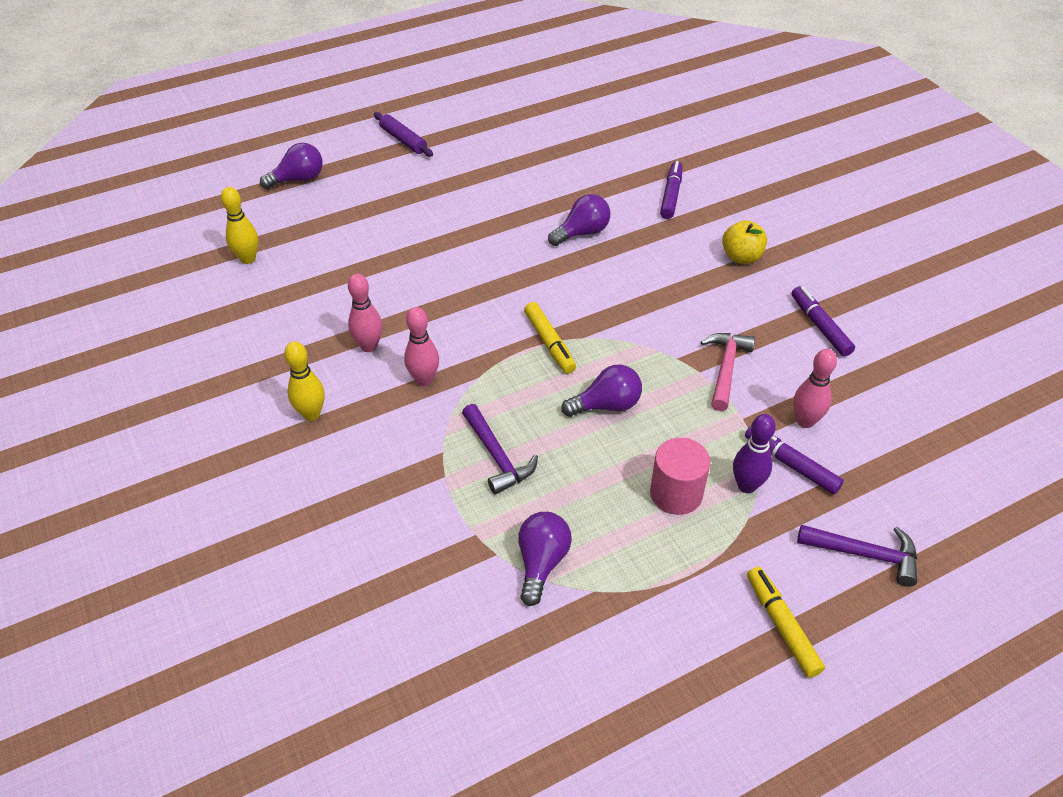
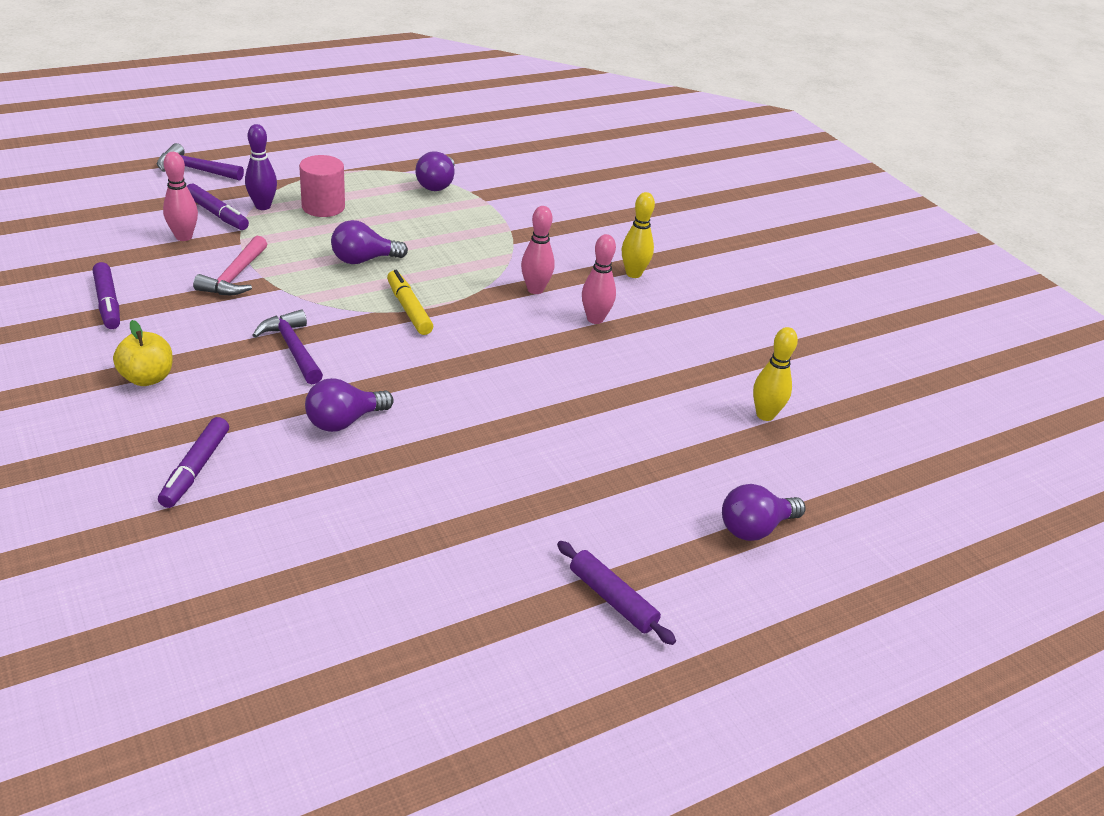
camera: 175 degrees right, 10 degrees down
(497, 456) = (467, 237): purple hammer -> purple hammer (293, 349)
(781, 625) = (278, 149): yellow marker -> none

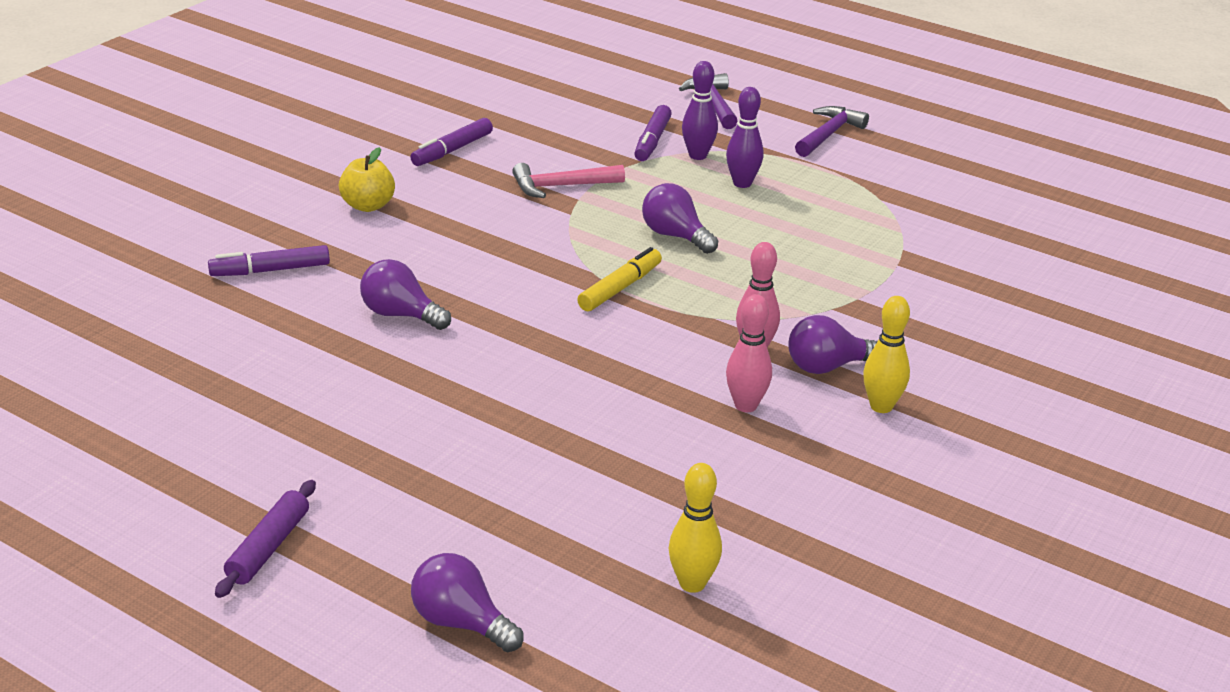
camera: 65 degrees right, 5 degrees down
(184, 237) = (593, 141): pink bowling pin -> none
(293, 349) = (482, 253): purple hammer -> purple hammer (828, 135)
(323, 207) = (742, 183): pink cylinder -> purple bowling pin
(437, 184) = (884, 226): purple light bulb -> purple light bulb (827, 367)

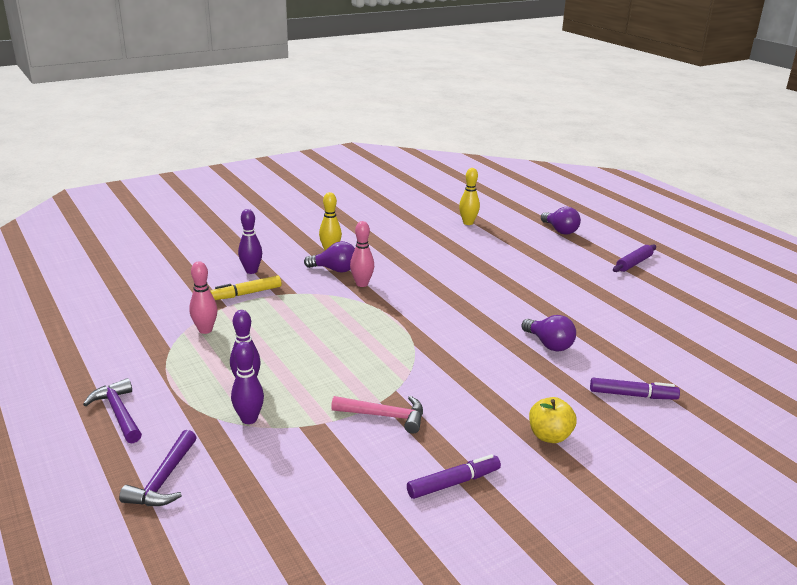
camera: 155 degrees left, 5 degrees down
(620, 288) = (405, 330): yellow marker -> yellow marker (246, 294)
(652, 141) = (269, 446): purple marker -> none
(675, 236) = (339, 354): purple light bulb -> none
(745, 405) = (392, 264): pink bowling pin -> pink bowling pin (205, 330)
(828, 135) = (119, 413): purple hammer -> purple hammer turned 90 degrees clockwise
(949, 329) = (251, 271): none -> purple bowling pin

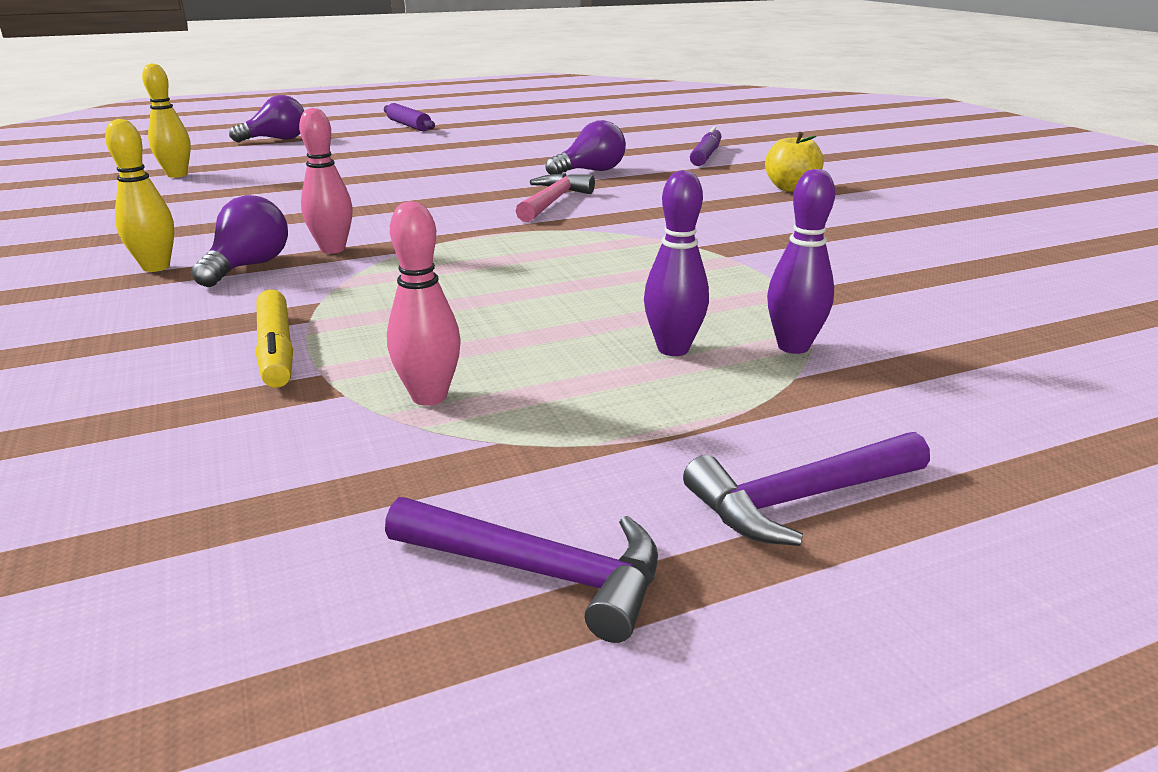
camera: 80 degrees left, 0 degrees up
(164, 479) = (1015, 424): purple hammer -> purple hammer (539, 572)
(251, 271) = (156, 345): purple bowling pin -> none
(384, 416) = (765, 255): pink hammer -> pink hammer (552, 202)
(453, 483) = (901, 231): purple marker -> none

